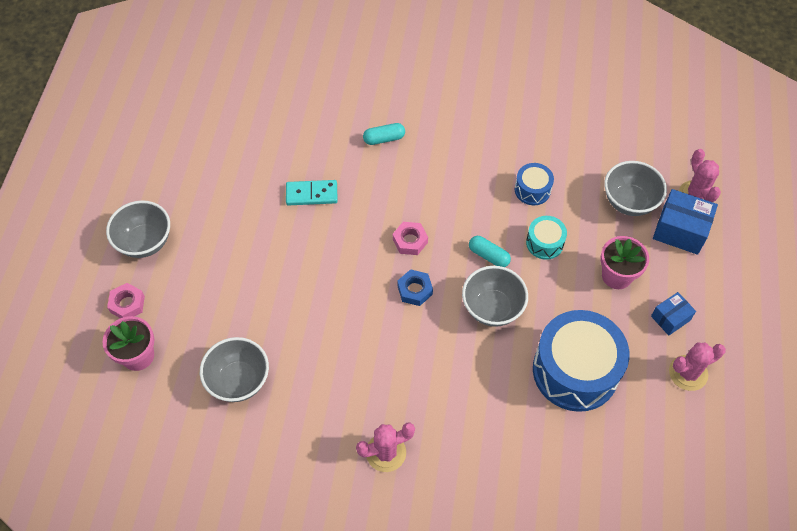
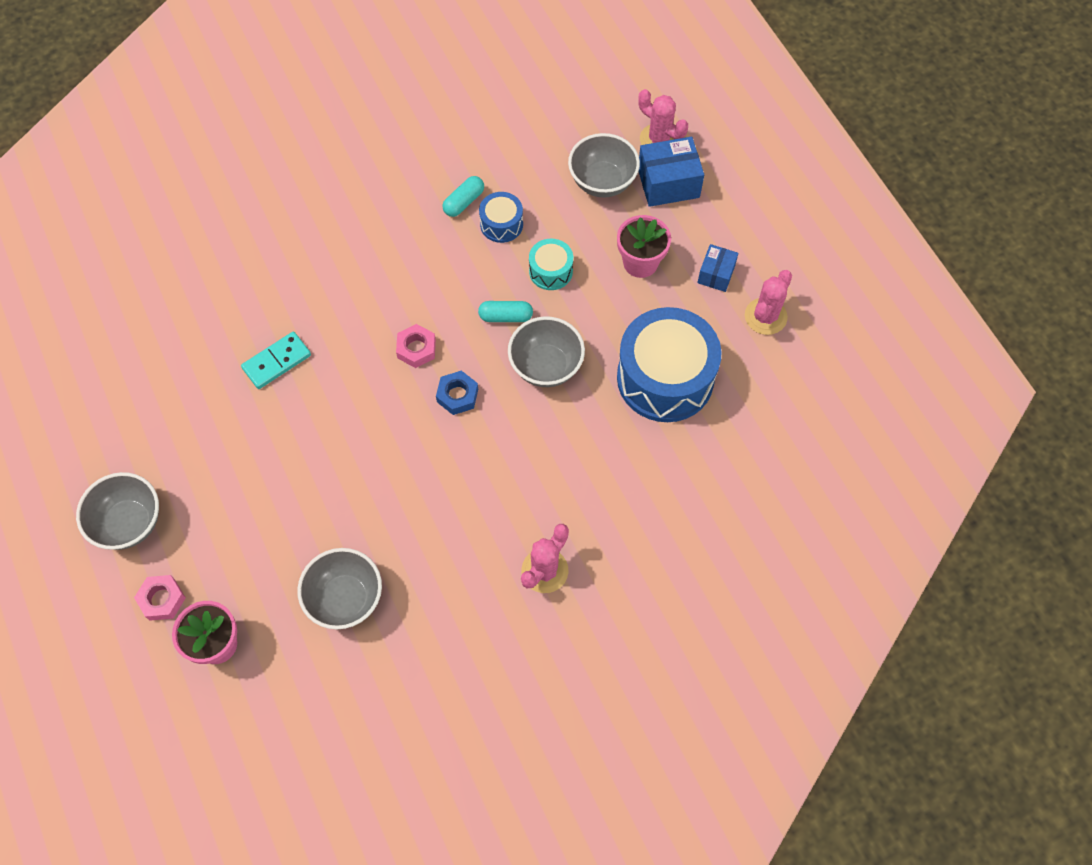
camera: 35 degrees left, 5 degrees up
(384, 139) = (311, 258): turquoise capsule -> turquoise capsule (464, 202)

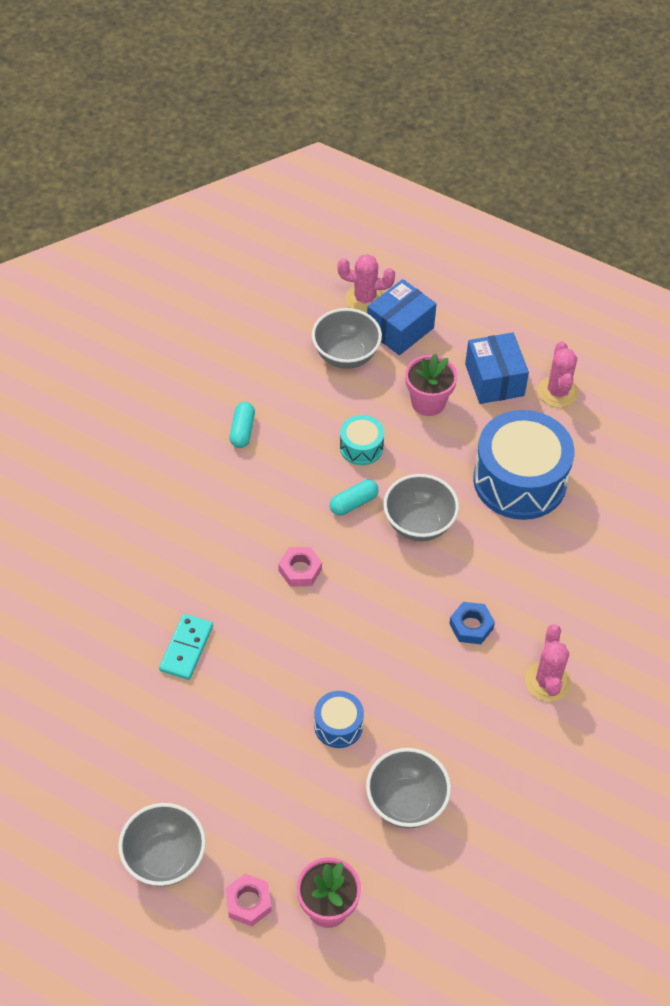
camera: 35 degrees left, 10 degrees down
(457, 395) = (365, 587): blue nut -> blue nut (471, 626)
(501, 224) = (289, 432): blue drum -> blue drum (338, 725)
(716, 274) = (494, 380): blue box -> blue box, size x1.65

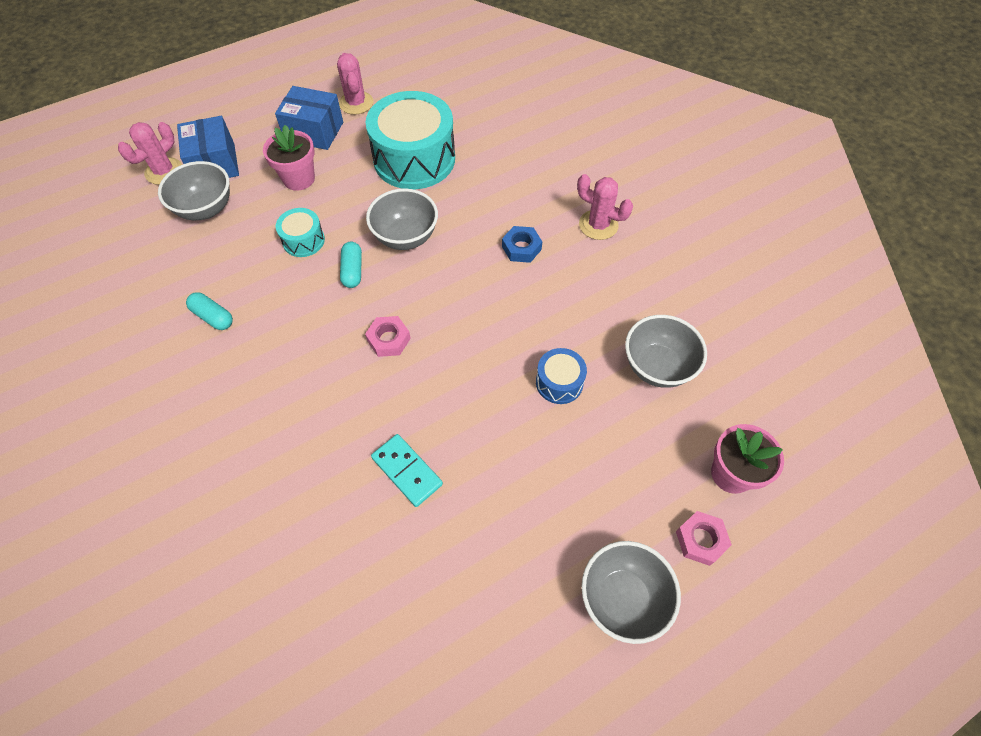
camera: 60 degrees left, 5 degrees up
(520, 480) = (414, 159): blue drum -> turquoise drum
(558, 392) = (356, 103): pink cactus -> pink cactus turned 45 degrees clockwise

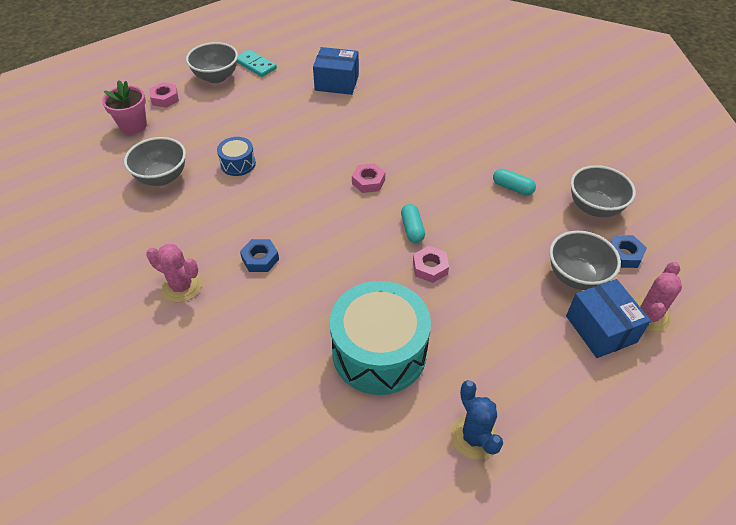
camera: 175 degrees right, 10 degrees down
(143, 226) = (624, 255): none -> blue nut
(299, 179) = (499, 317): pink flower pot -> none
(303, 240) = (466, 252): turquoise drum -> none
(314, 131) = (510, 383): blue box -> blue box (337, 82)
(347, 227) = (430, 267): none -> pink nut
(356, 103) = (474, 437): pink cactus -> blue cactus
(405, 237) = (371, 262): grey bowl -> grey bowl (594, 207)
(407, 471) = (341, 115): turquoise domino -> turquoise domino (255, 65)

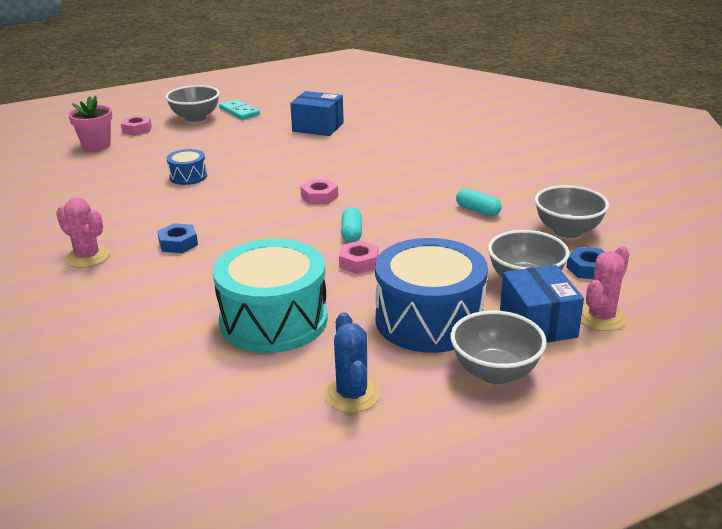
camera: 10 degrees right, 20 degrees down
(162, 177) = (106, 181): grey bowl -> grey bowl (495, 372)
(511, 335) = (429, 320): none -> blue drum

